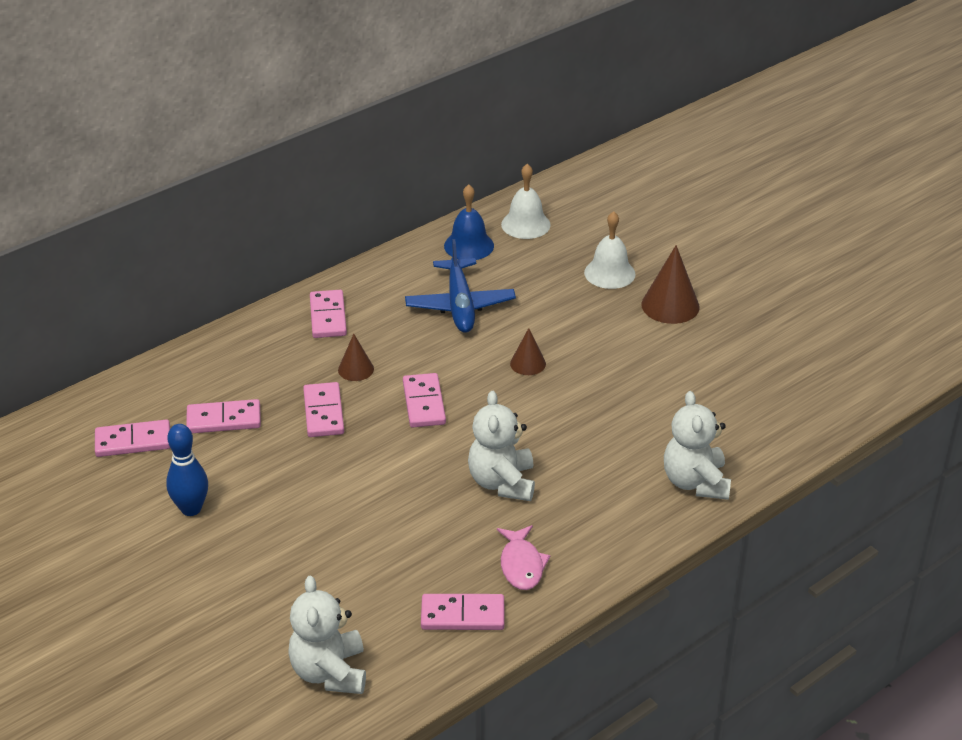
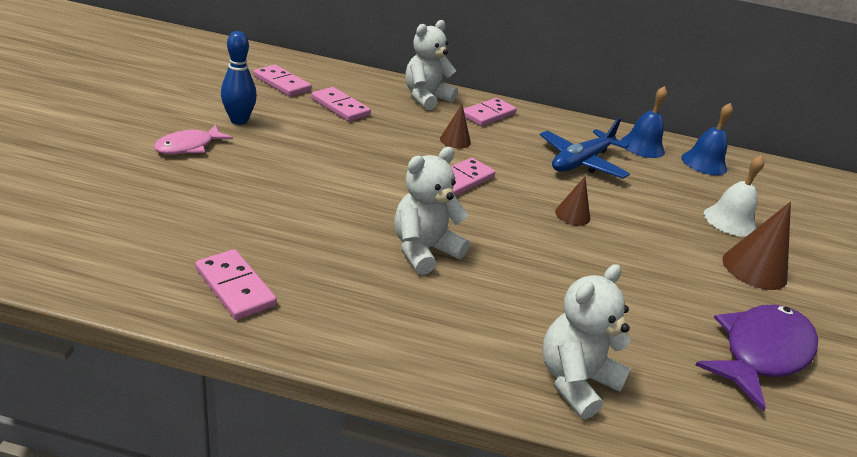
camera: 45 degrees right, 5 degrees down
(324, 412) = (395, 141): pink domino -> none
(329, 672) = (103, 236): white teddy bear -> white teddy bear (426, 98)
(521, 565) = (334, 300): pink fish -> pink fish (189, 146)
(525, 224) = (704, 163): white bell -> blue bell
(744, 370) = (761, 353): none -> purple fish

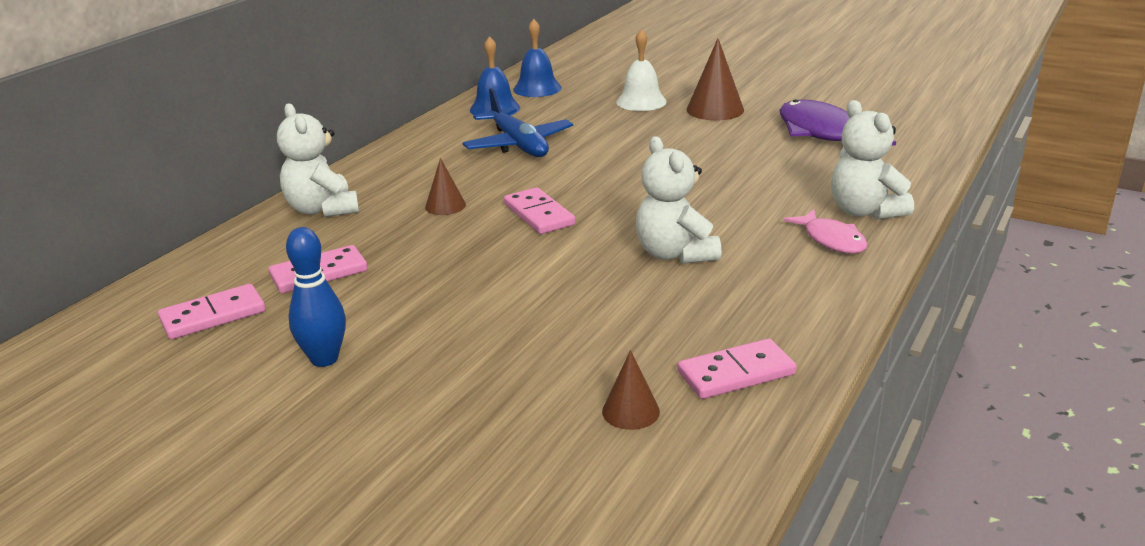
camera: 65 degrees left, 5 degrees down
(189, 146) = (391, 405): pink fish -> pink fish (831, 240)
(488, 114) = (387, 176): pink domino -> none
(572, 215) = (620, 168): brown cone -> brown cone (630, 411)

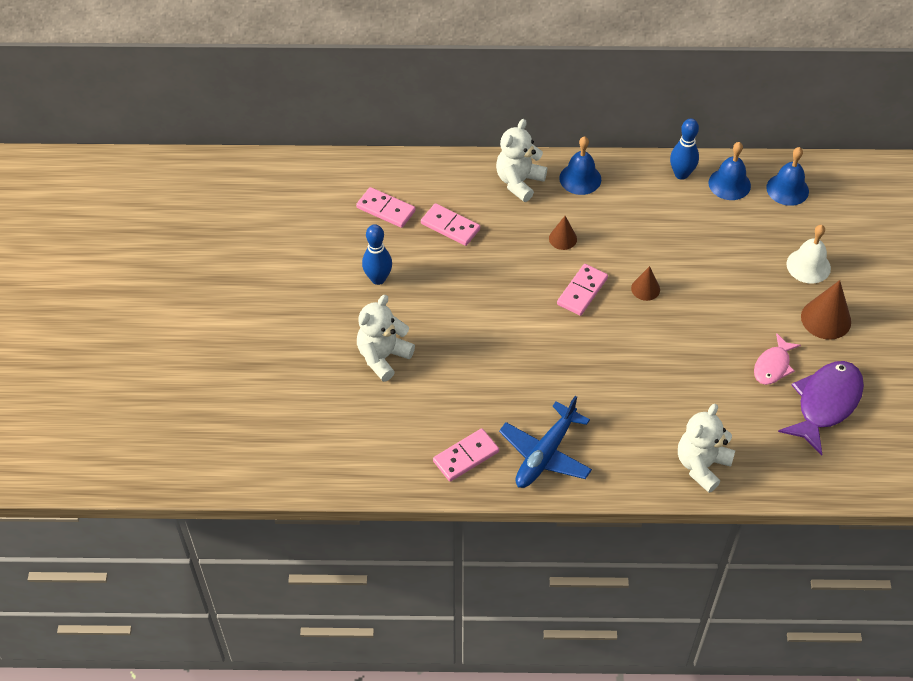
camera: 60 degrees right, 25 degrees up
(374, 174) = (580, 178): none -> blue bell
(449, 125) = (681, 174): none -> blue bowling pin
(518, 144) = (677, 229): blue plane -> blue plane (545, 454)
(630, 411) = (408, 424): brown cone -> brown cone (645, 289)
(675, 254) = (576, 382): white teddy bear -> white teddy bear (383, 357)
(736, 373) = (466, 456): pink domino -> pink domino turned 75 degrees counterclockwise
(831, 240) = (646, 457): pink fish -> pink fish (773, 366)

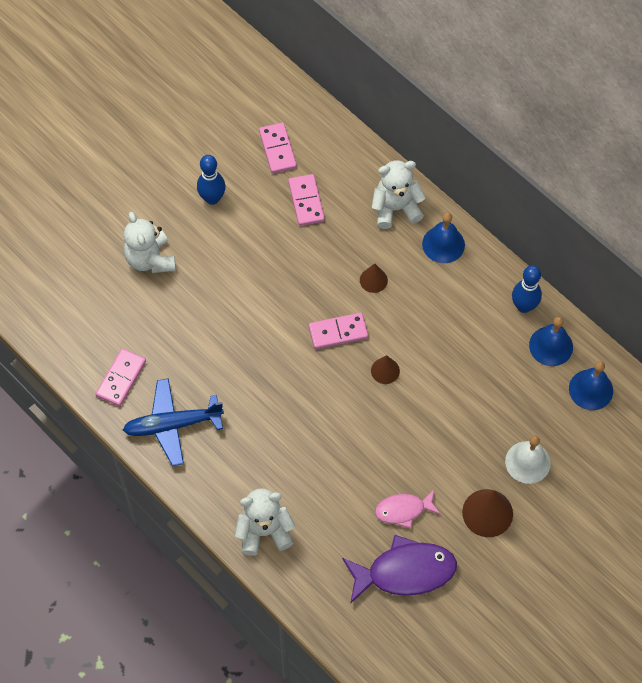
camera: 45 degrees right, 10 degrees up
(383, 357) = (150, 259): white teddy bear -> white teddy bear turned 105 degrees counterclockwise
(466, 456) = (121, 378): pink domino -> pink domino turned 75 degrees counterclockwise

